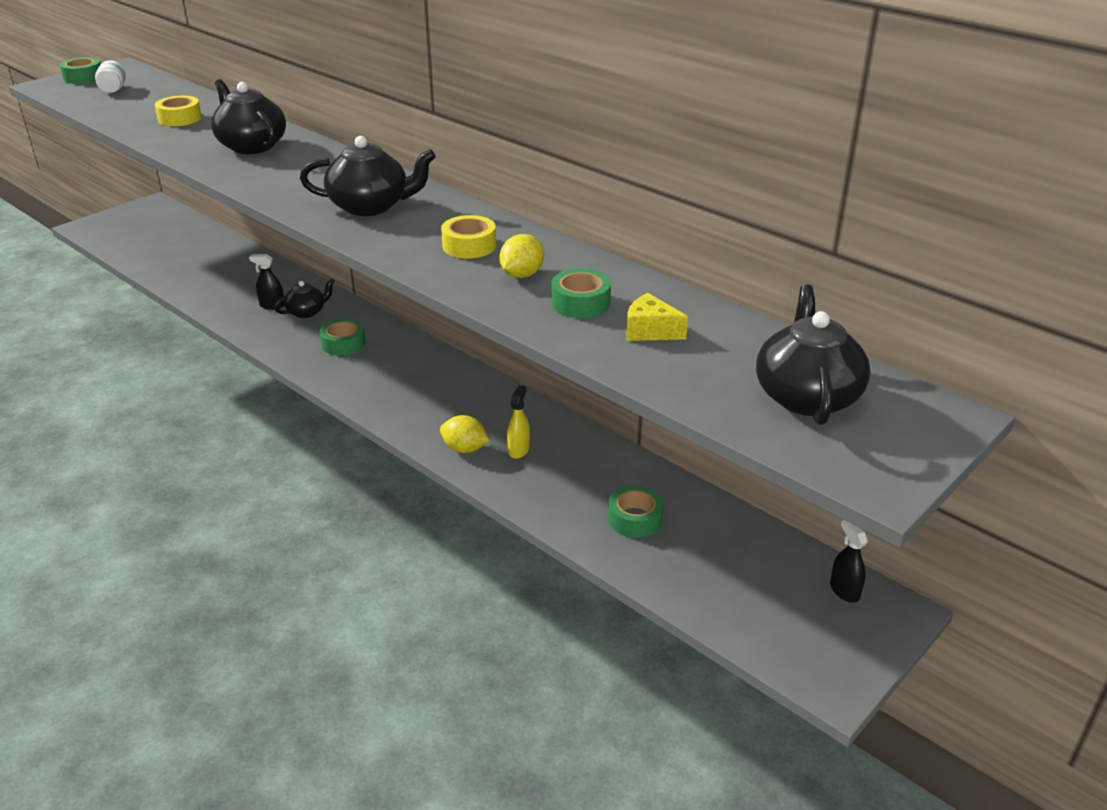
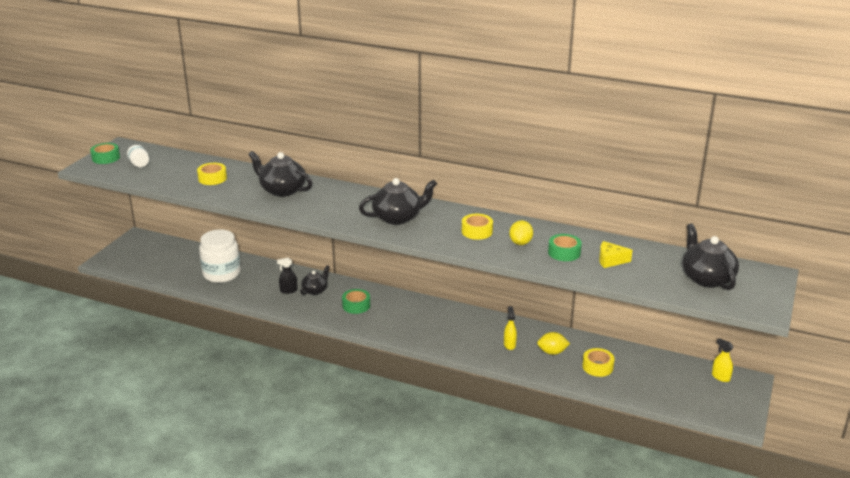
camera: 20 degrees left, 5 degrees down
(208, 267) = (221, 274): none -> white jar
(465, 449) = (479, 351): yellow lemon -> yellow lemon (552, 352)
(635, 519) = (597, 367): green tape -> yellow tape
(844, 591) = (720, 377): black spray bottle -> yellow spray bottle

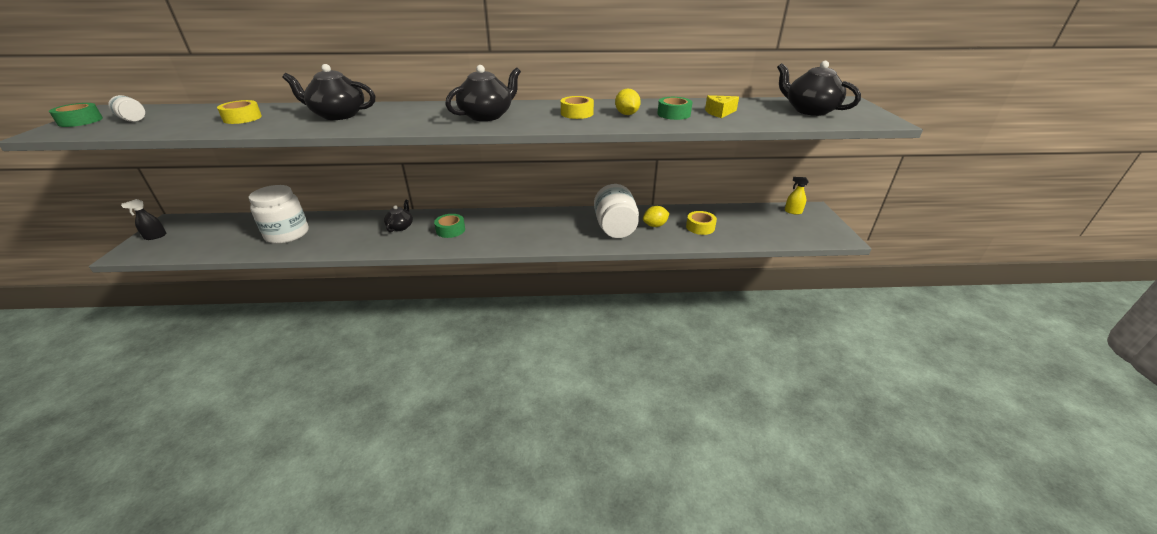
camera: 25 degrees left, 5 degrees up
(288, 290) = (371, 233): black spray bottle -> black spray bottle (155, 236)
(509, 345) = (615, 228): yellow spray bottle -> white jar

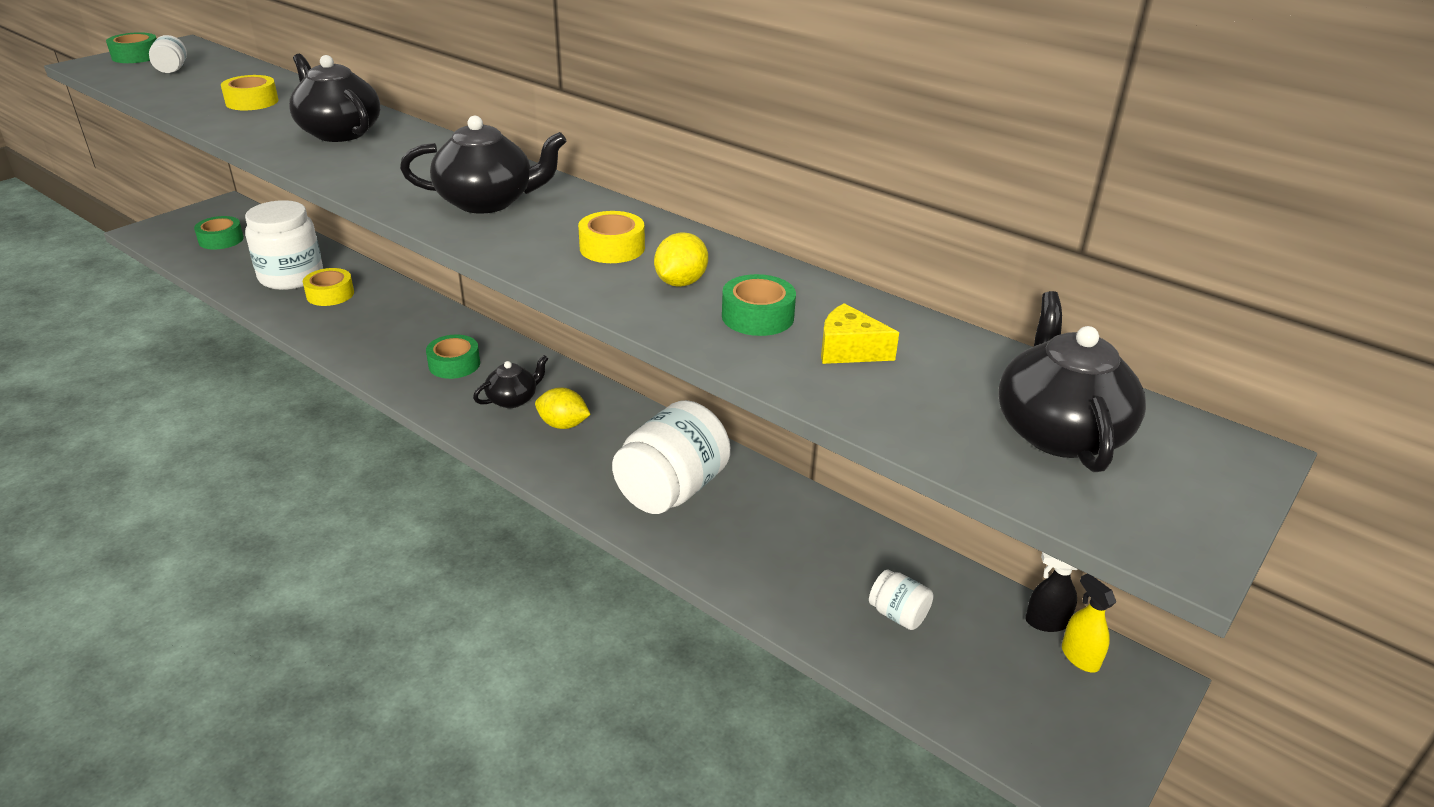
camera: 40 degrees right, 0 degrees up
(155, 236) = (190, 220): black spray bottle -> black spray bottle (1046, 622)
(201, 236) = (221, 240): none -> green tape
(400, 227) = (409, 327): black teapot -> black teapot (513, 399)
(655, 225) = (745, 522): yellow lemon -> yellow lemon (563, 425)
(700, 227) = (819, 573): yellow tape -> yellow tape (330, 294)
(738, 226) = (898, 614): none -> white jar

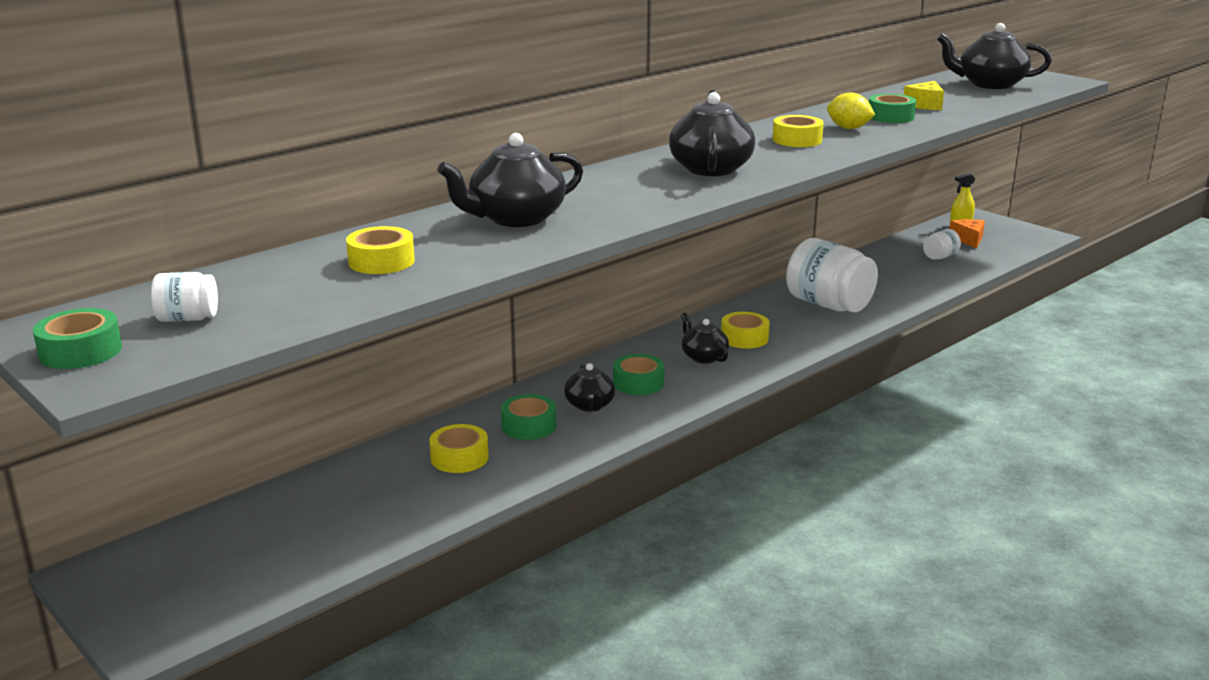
camera: 80 degrees left, 10 degrees down
(221, 240) = (238, 558): green tape -> green tape (529, 426)
(291, 276) = (397, 488): white jar -> none
(410, 342) = (590, 405): none -> black teapot
(563, 425) = (744, 338): yellow lemon -> yellow tape
(1003, 660) = (968, 239): none -> orange cheese
(1046, 622) = (936, 227): black spray bottle -> none

